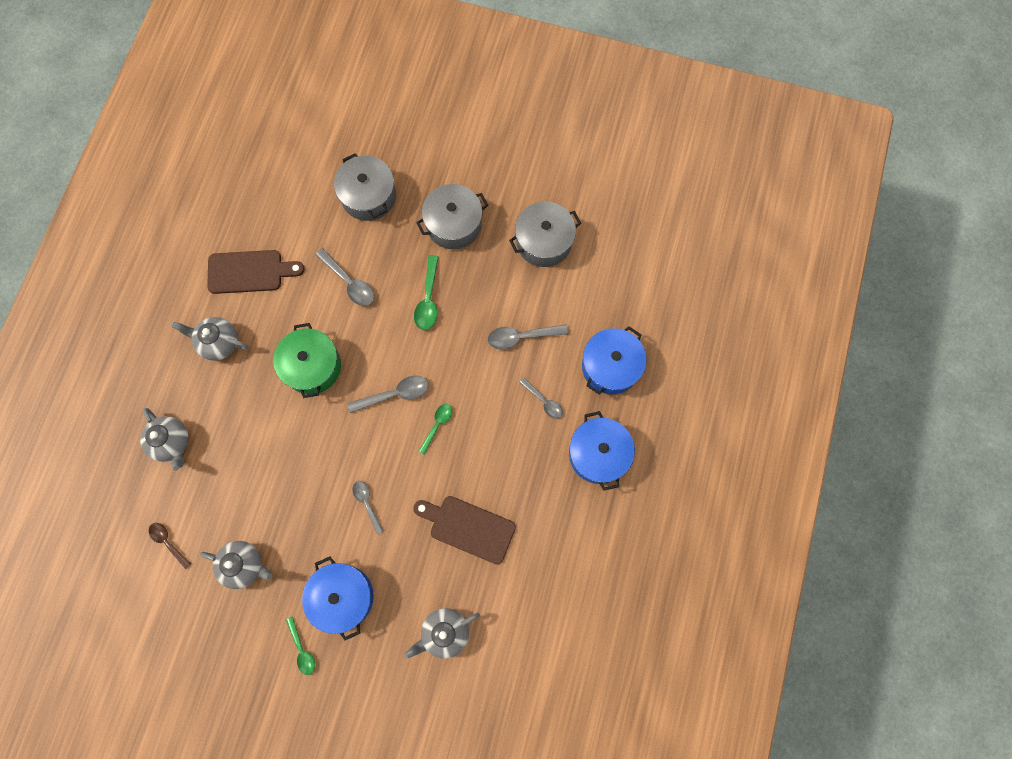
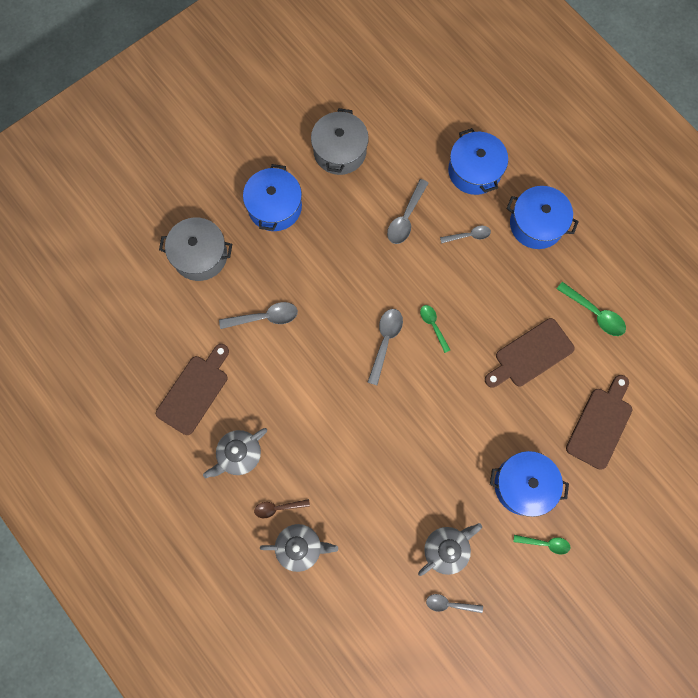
camera: 55 degrees left, 0 degrees up
(168, 542) = (385, 601): brown spoon -> brown spoon (278, 508)
(312, 366) = (315, 391): green pot -> none
(367, 503) = (460, 419): grey spoon -> grey spoon (449, 604)
(428, 299) = (324, 266): green spoon -> green spoon (594, 313)
(444, 632) = (600, 424): grey teapot -> brown cutting board
(453, 224) = (275, 207): grey pot -> blue pot

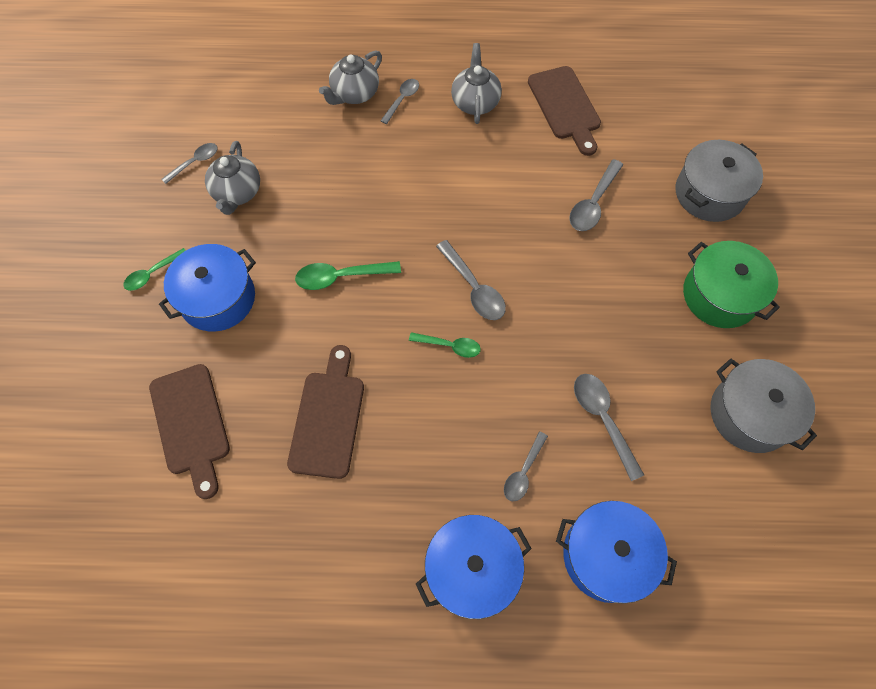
camera: 130 degrees right, 10 degrees down
(275, 207) = (720, 295): blue pot -> green pot
(278, 508) = (402, 100): brown spoon -> grey spoon
(594, 313) = (304, 535): green spoon -> green spoon (341, 277)

